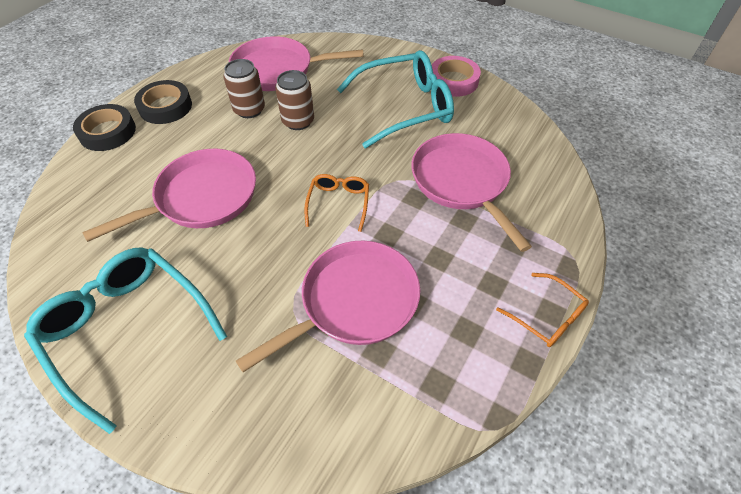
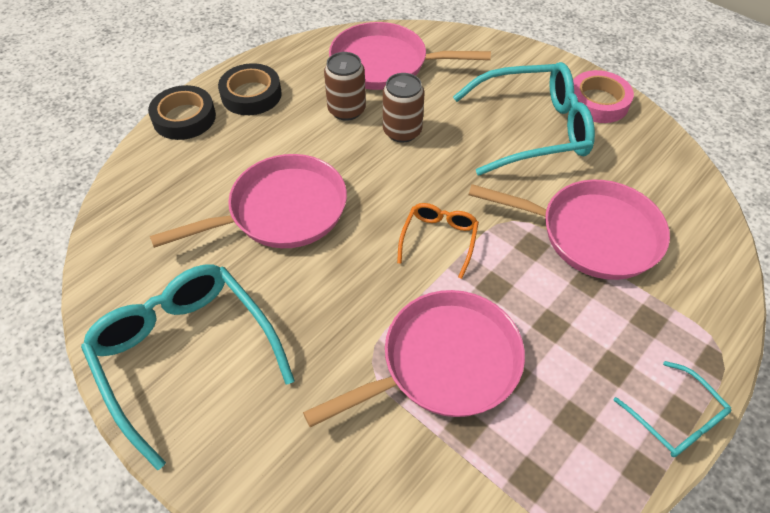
camera: 10 degrees right, 0 degrees up
(462, 182) = (592, 234): pink pan -> pink pan turned 120 degrees clockwise
(546, 316) = (675, 418): orange glasses -> turquoise glasses

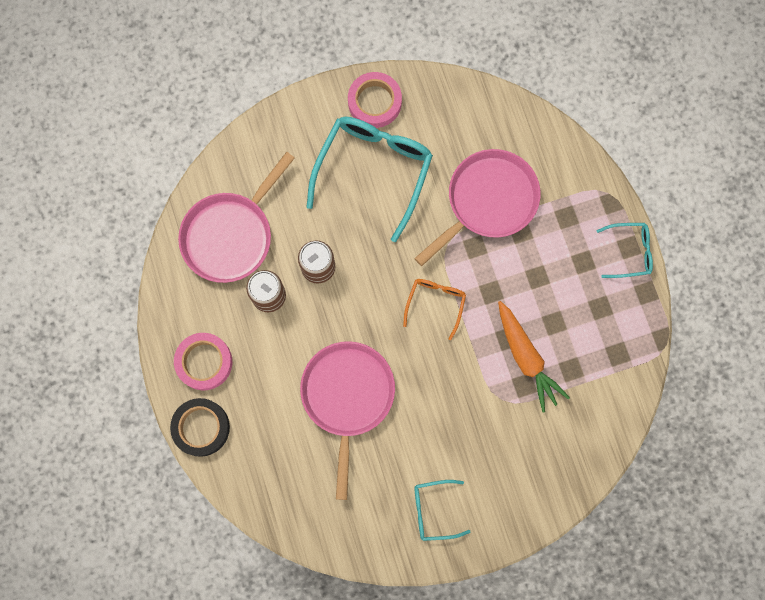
camera: 60 degrees left, 25 degrees up
(186, 356) = (434, 510): turquoise glasses -> turquoise glasses, size x0.51
(251, 95) = (204, 362): black tape -> pink tape
(439, 240) = (435, 304): orange glasses -> orange glasses turned 60 degrees clockwise
(443, 363) = (526, 358): pink pan -> orange carrot

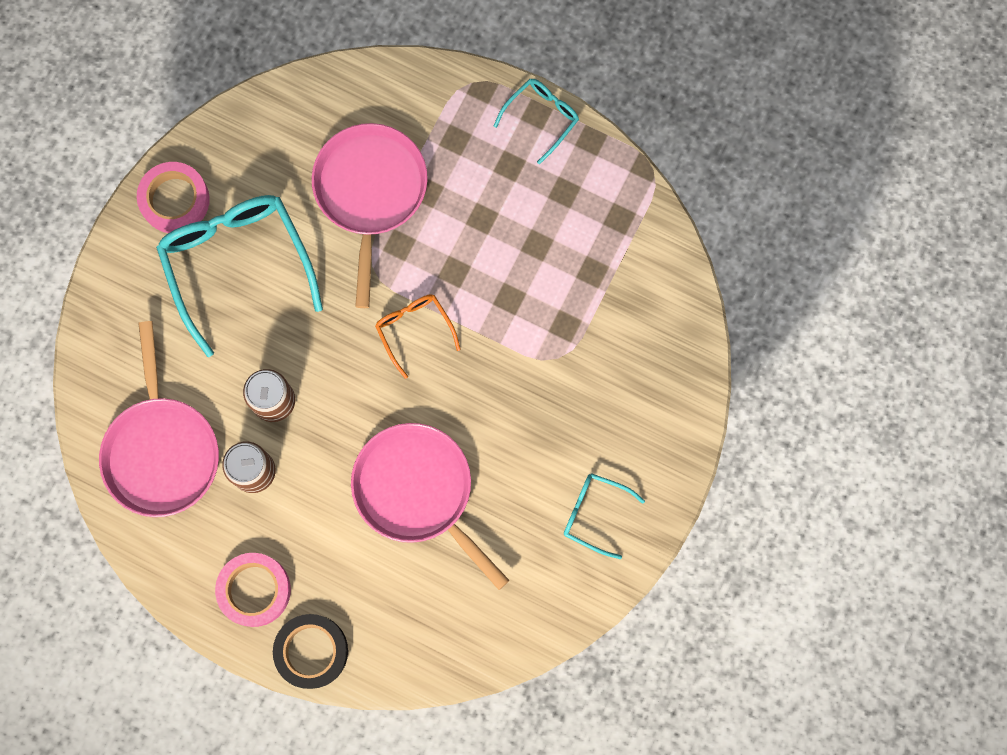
camera: 45 degrees left, 0 degrees up
(434, 510) = (595, 514): turquoise glasses -> turquoise glasses turned 75 degrees clockwise
(526, 358) = (543, 300): orange carrot -> none

